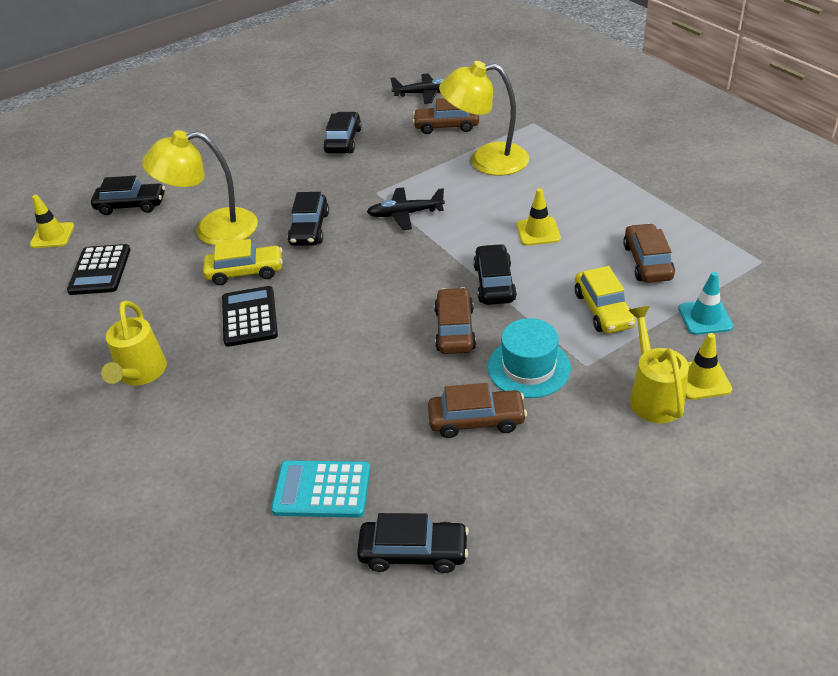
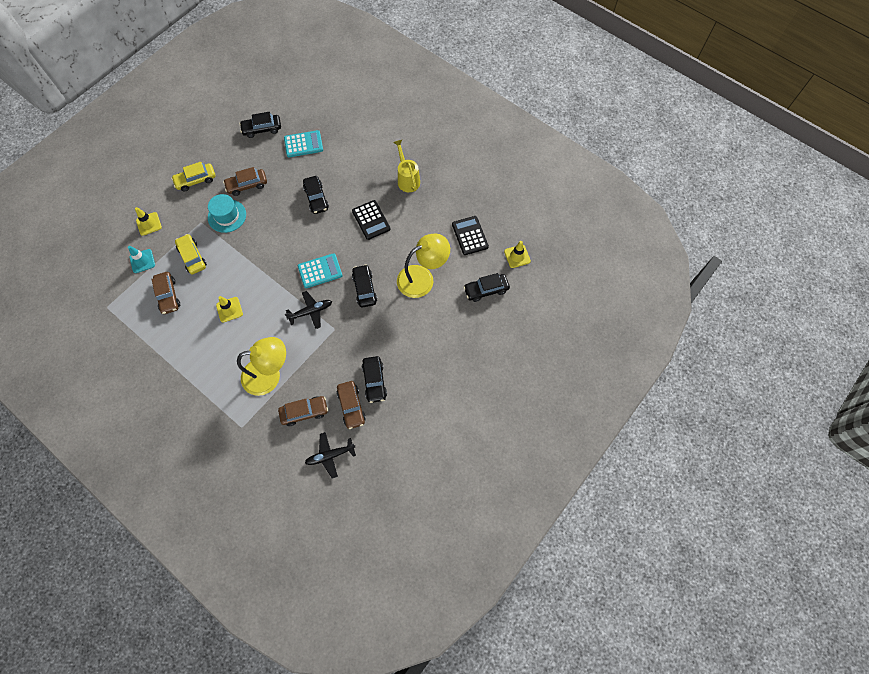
camera: 160 degrees right, 25 degrees up
(245, 272) = (387, 249): yellow car -> yellow car (196, 180)
(372, 259) = (320, 271): none -> turquoise calculator
(455, 329) = (265, 231): brown car -> brown car (351, 406)
(494, 283) = (249, 265): black car -> black car (316, 198)
(653, 396) = (171, 211): yellow watering can -> none

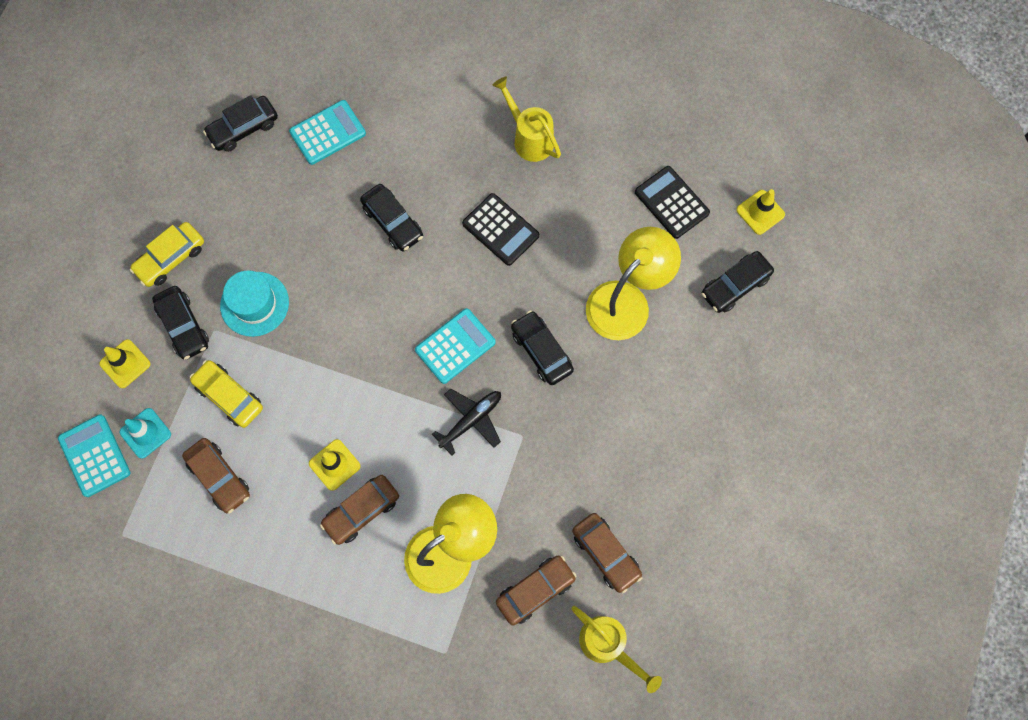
camera: 20 degrees left, 5 degrees up
(112, 263) = (94, 455): none -> turquoise calculator
(247, 185) = (264, 238): brown car -> brown car (361, 511)
(330, 455) = (607, 645): black plane -> yellow watering can
(374, 381) = (624, 499): black car -> black car (183, 326)

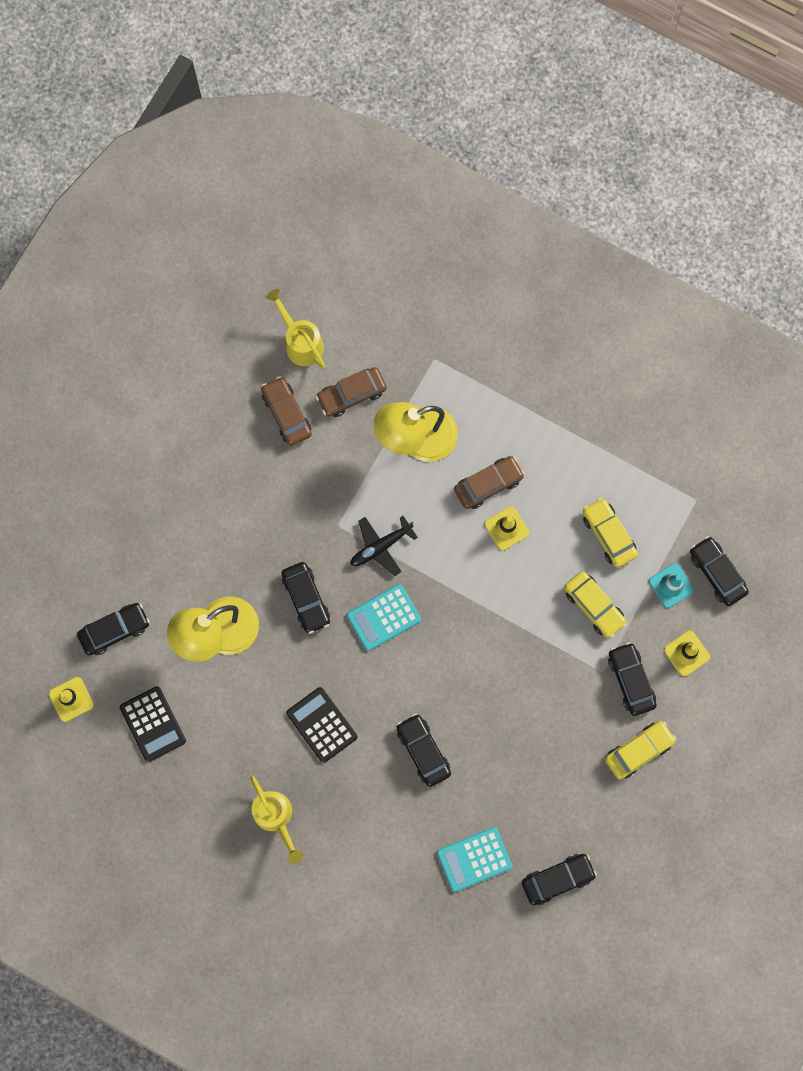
camera: 170 degrees left, 5 degrees up
(94, 455) = (717, 573): turquoise calculator -> black car
(219, 477) = (608, 534): brown car -> yellow car
(254, 304) = (563, 690): turquoise hat -> none

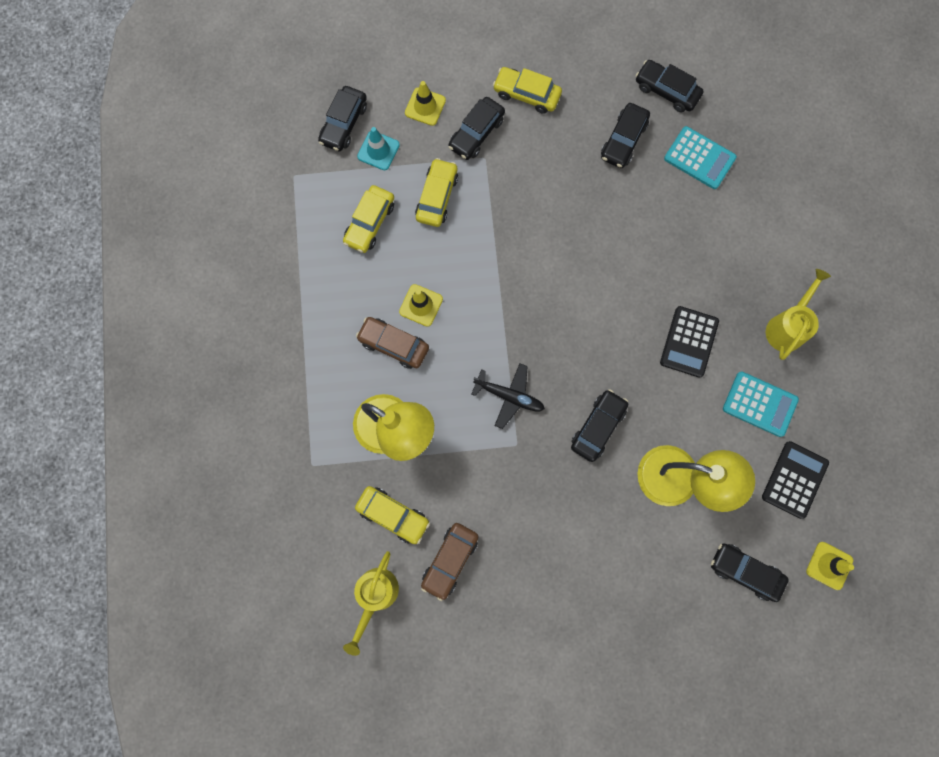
camera: 125 degrees left, 0 degrees up
(351, 394) = (393, 515): brown car -> yellow car
(383, 617) = (566, 353): turquoise calculator -> turquoise calculator (759, 404)
(423, 751) = (648, 249): black car -> black car (623, 140)

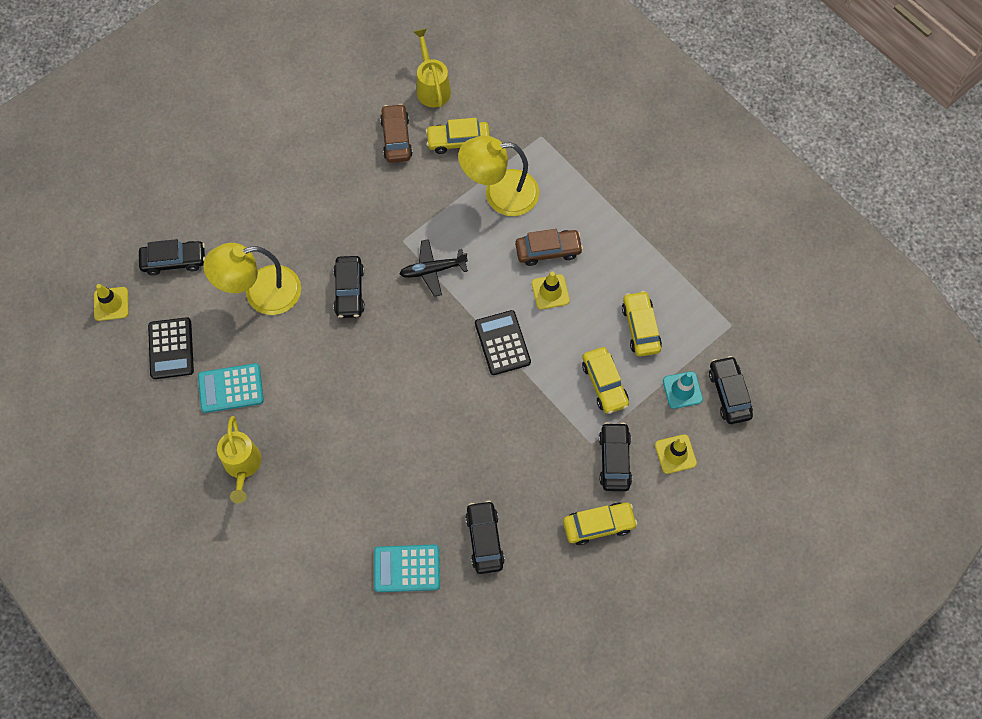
camera: 145 degrees right, 10 degrees down
(666, 90) = (477, 615): black car -> none
(689, 342) = (318, 401): black calculator -> black calculator (502, 343)

